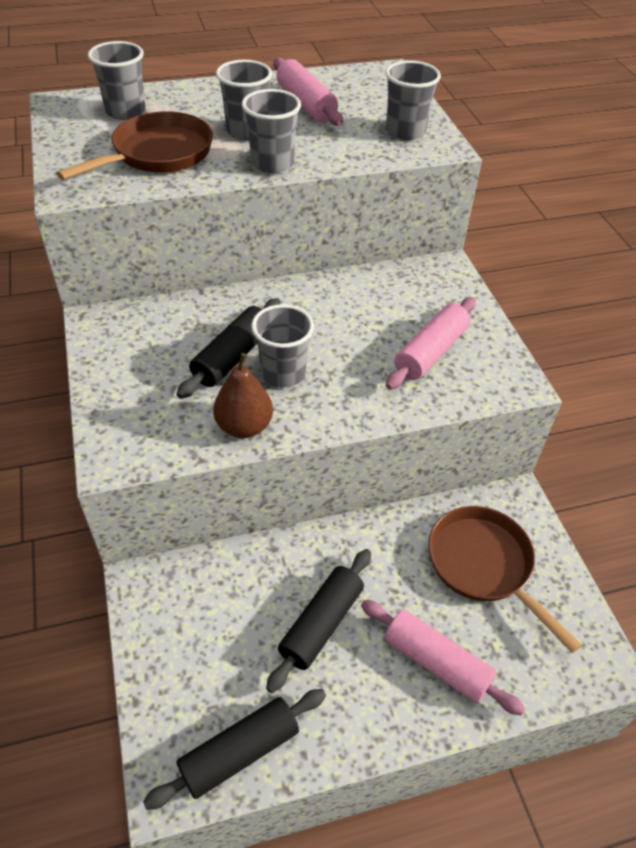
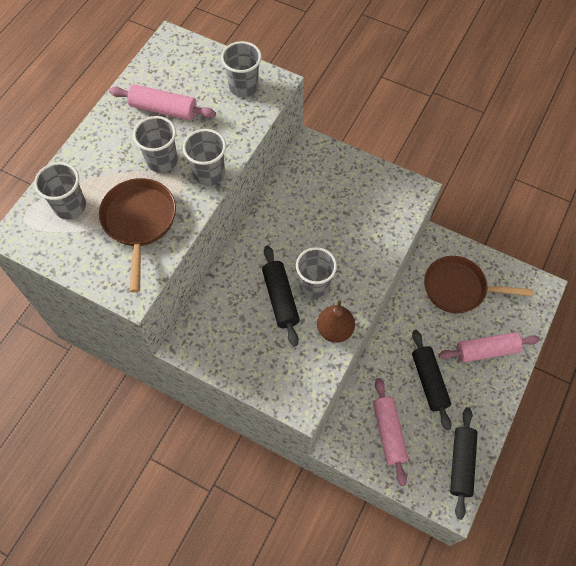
camera: 45 degrees left, 15 degrees up
(430, 352) = (362, 208): pink rolling pin -> pink rolling pin (389, 433)

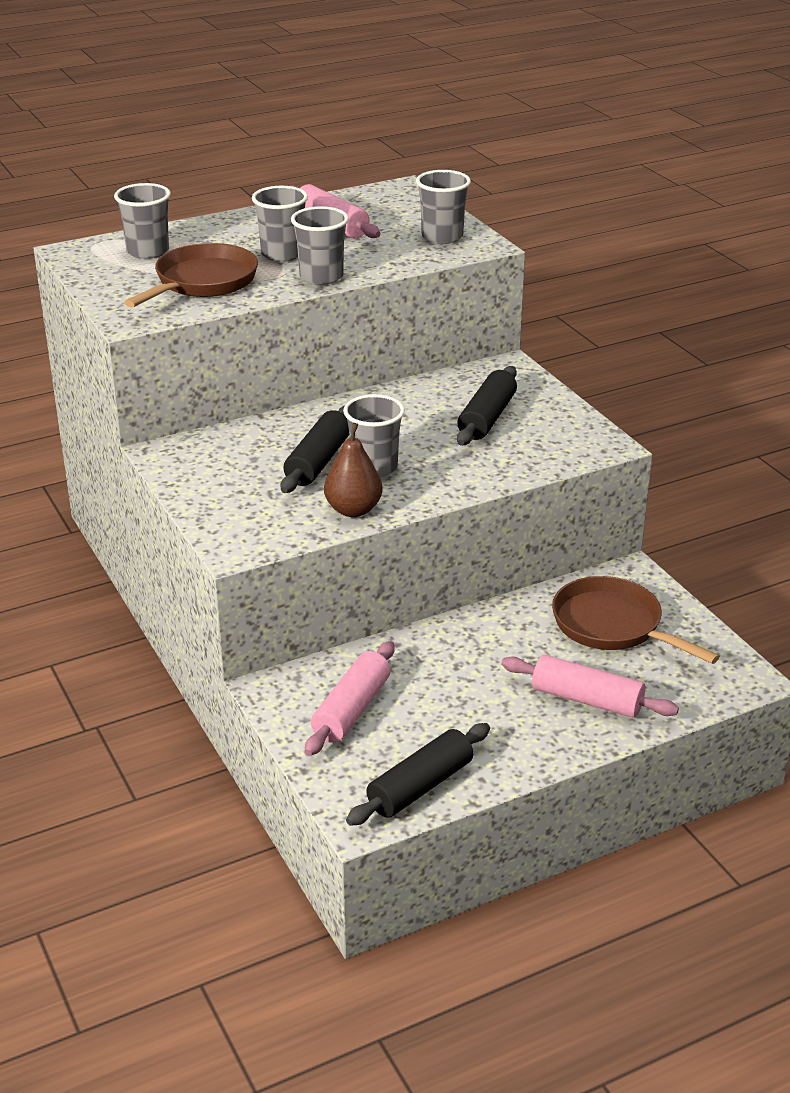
camera: 35 degrees right, 30 degrees down
(429, 381) = (465, 690): black rolling pin -> black rolling pin (487, 418)

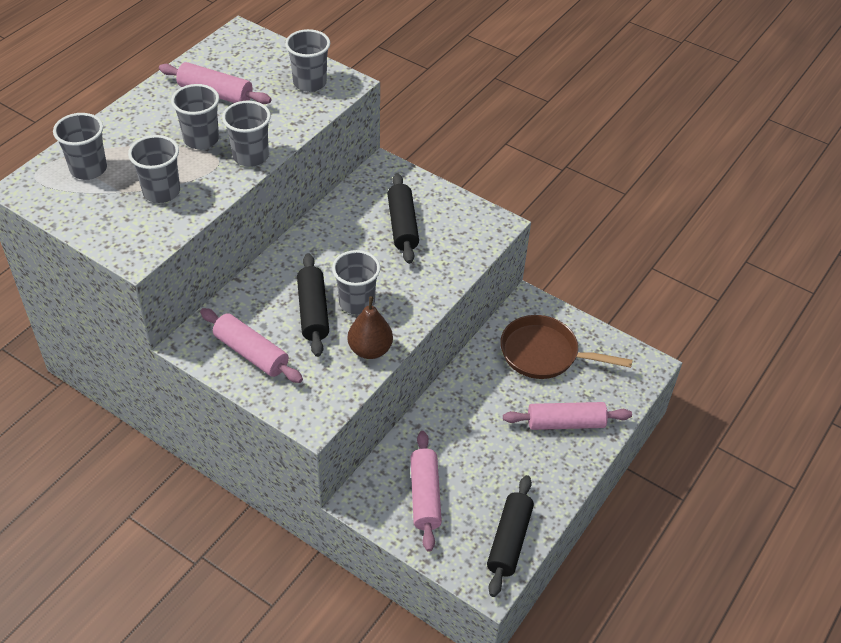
camera: 30 degrees left, 15 degrees up
(202, 282) = (161, 192): brown pan -> grey cup
(220, 476) = (251, 353): none -> pink rolling pin

